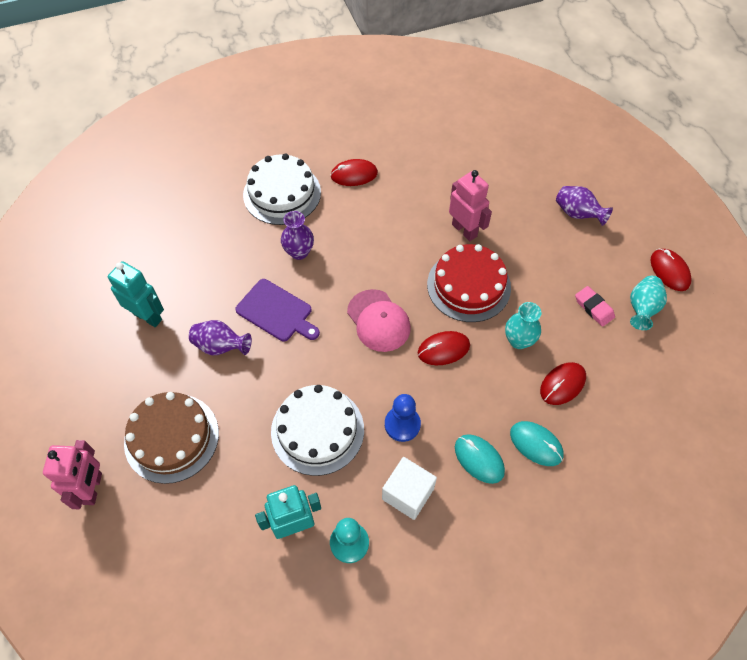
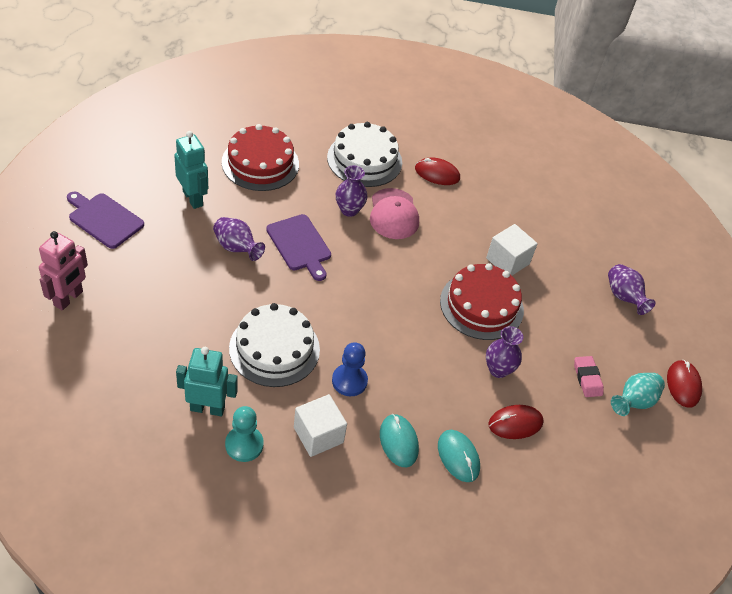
camera: 20 degrees right, 10 degrees down
(75, 385) = (104, 219): none -> purple cutting board
(171, 437) = (153, 294): brown cake -> none
(189, 246) = (260, 163): none -> red cake
(378, 320) = (382, 293): pink cap -> pink cap (393, 214)
(443, 349) = (425, 343): red mouse -> none
(464, 230) = (507, 261): pink robot -> white cube
(518, 340) = (498, 369): turquoise vase -> purple vase

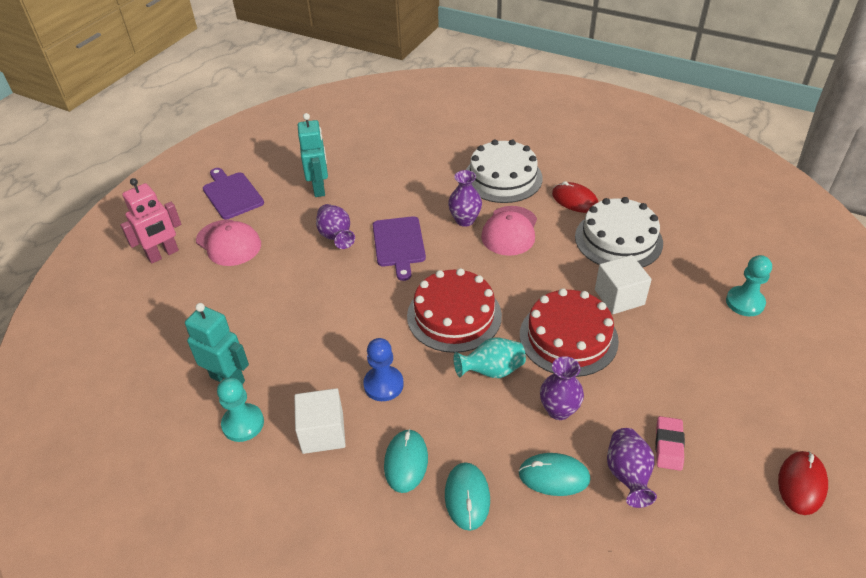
camera: 30 degrees right, 5 degrees down
(131, 273) = (228, 243): none -> pink cap
(260, 163) = (398, 167): red cake -> red cake (454, 315)
(274, 348) = (323, 336): white cake -> white cake (618, 239)
(515, 423) = (554, 476): red mouse -> turquoise mouse
(602, 247) = (745, 302): none -> turquoise pawn
(624, 297) = (753, 362): purple vase -> purple vase (627, 475)
(633, 402) = (722, 488): turquoise vase -> turquoise vase (491, 371)

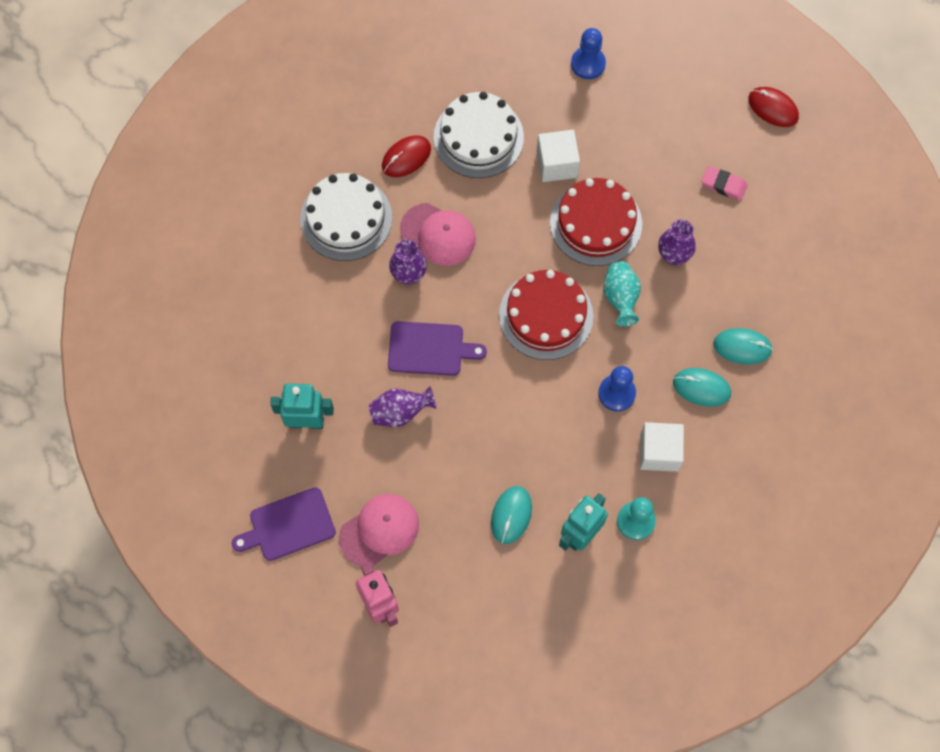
camera: 80 degrees left, 25 degrees up
(554, 476) = (735, 278): turquoise mouse -> turquoise mouse (511, 515)
(627, 475) = (744, 224): purple vase -> none
(745, 302) = (588, 64): turquoise pawn -> blue pawn

